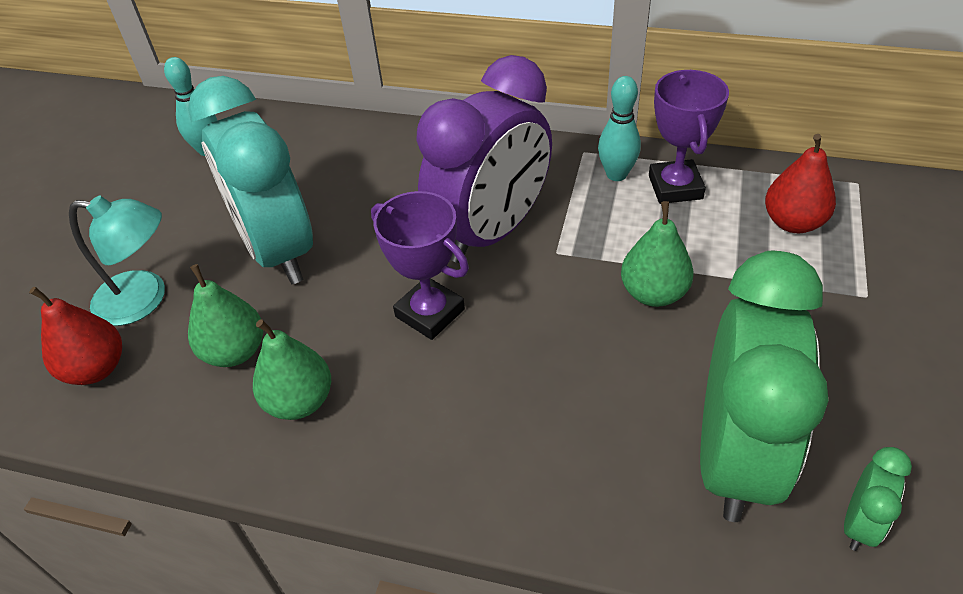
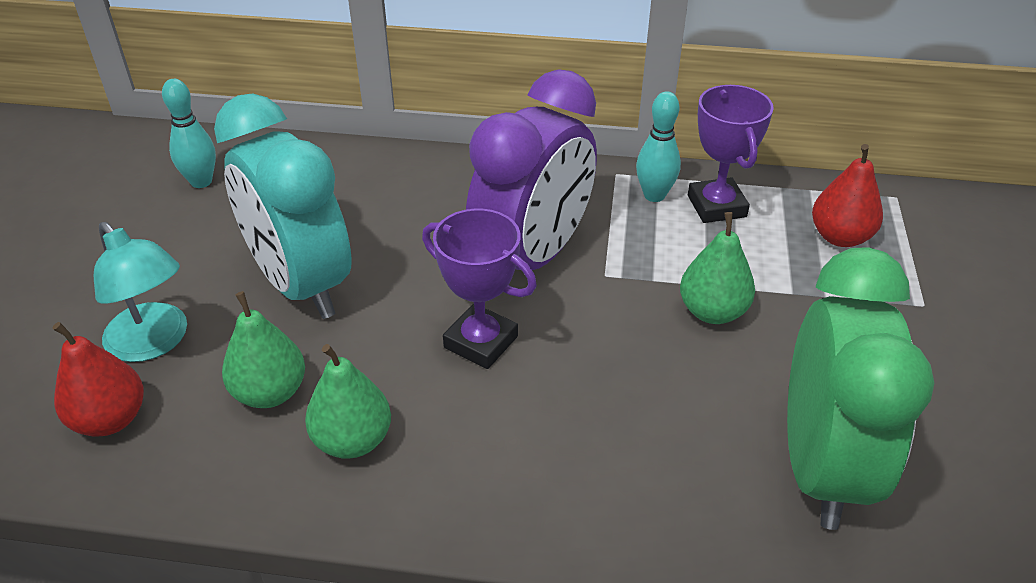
camera: 10 degrees left, 5 degrees down
(144, 299) = (154, 343): turquoise lamp -> turquoise lamp turned 45 degrees clockwise
(859, 524) = (954, 523): green clock -> none

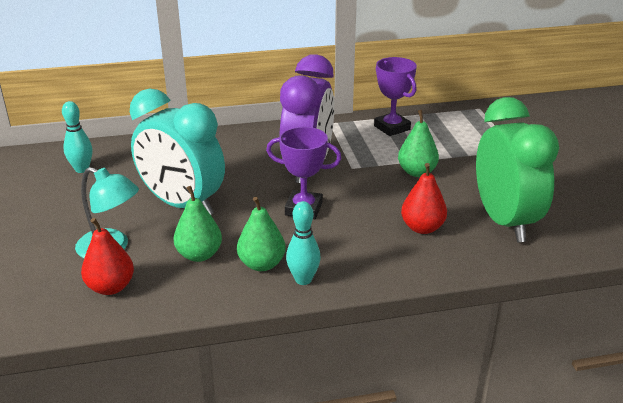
camera: 20 degrees left, 10 degrees down
(654, 195) = (356, 129): turquoise bowling pin -> turquoise bowling pin (303, 279)
(840, 237) = (461, 129): red pear -> red pear (422, 228)

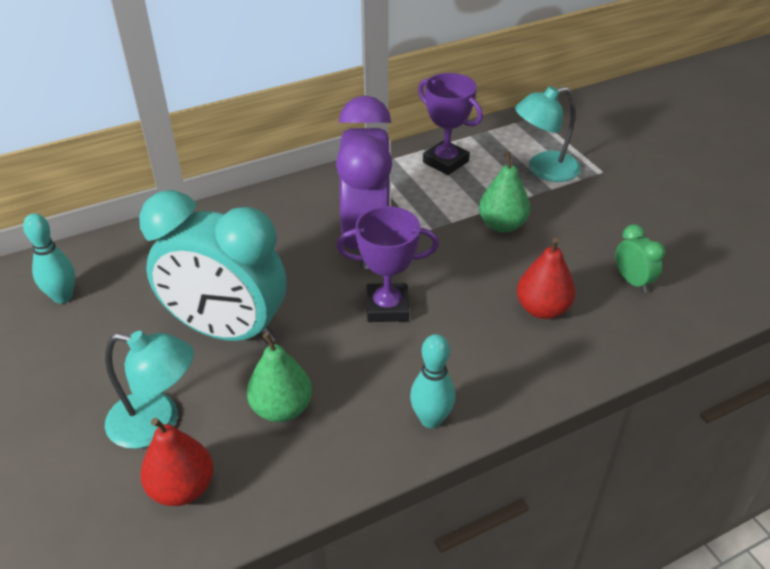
camera: 15 degrees left, 10 degrees up
(261, 264) = (369, 406): green pear -> none
(468, 142) = (543, 170): none -> turquoise lamp
(504, 222) = (632, 281): green clock -> green clock, size x0.41

